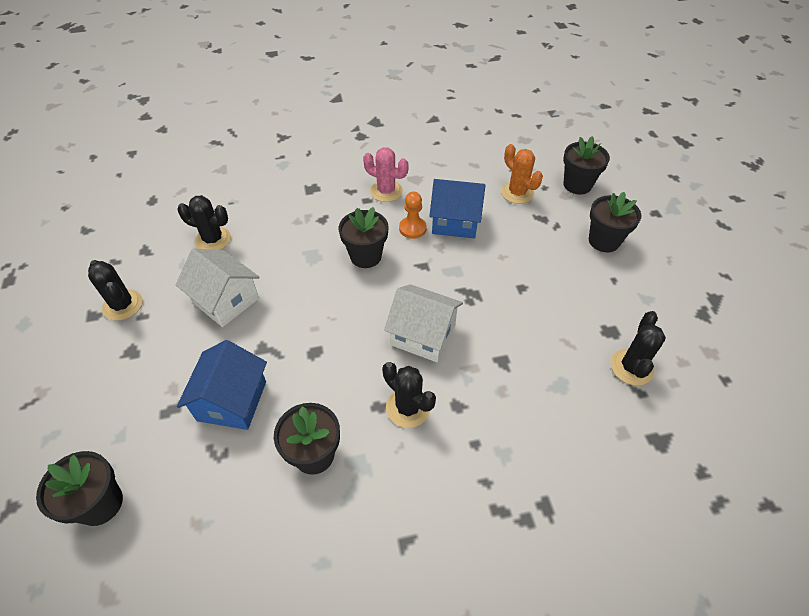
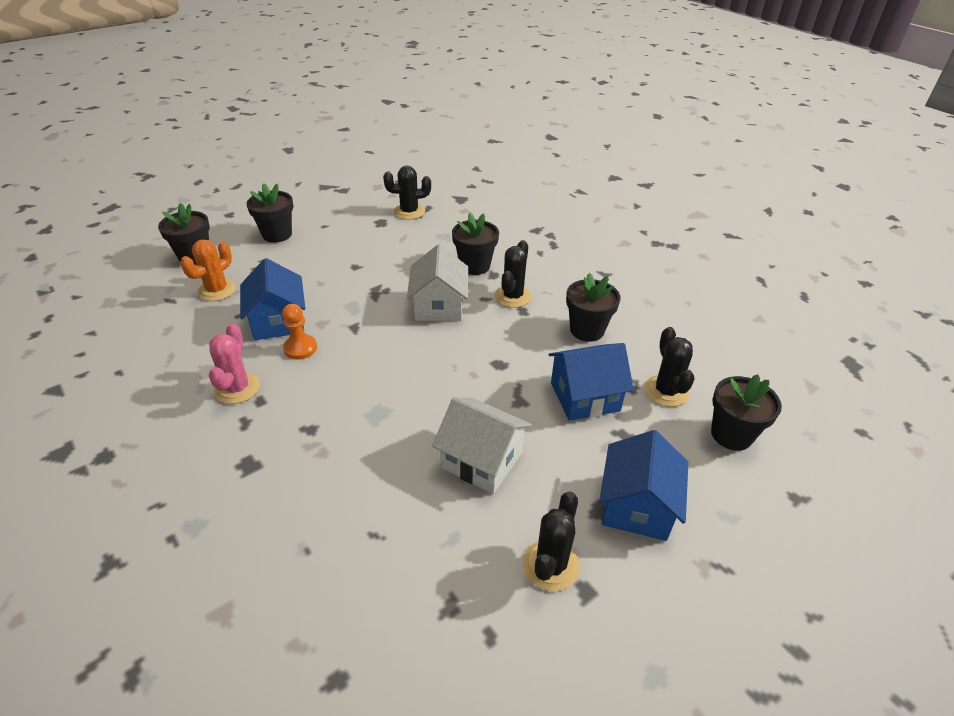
camera: 115 degrees left, 10 degrees down
(112, 377) = (636, 506): none -> blue house
(213, 239) = (392, 529): black cactus -> black cactus (666, 391)
(226, 300) = (481, 460): white house -> white house turned 75 degrees counterclockwise
(365, 256) = (359, 370): black flower pot -> black flower pot (475, 266)

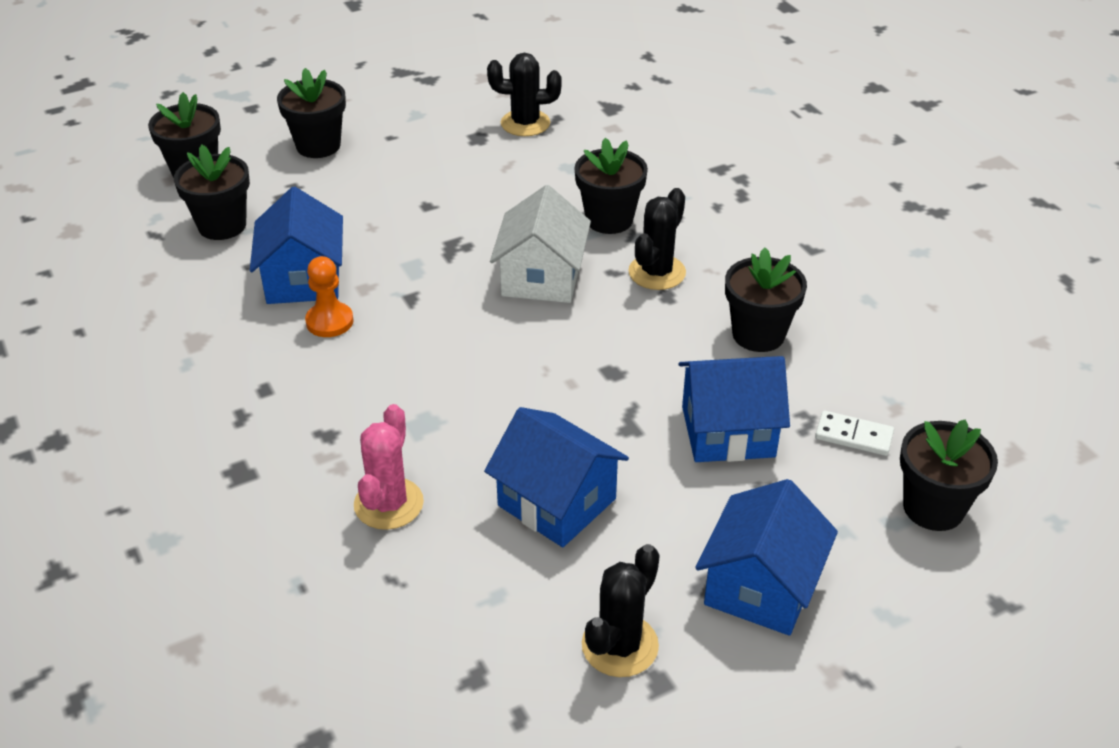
camera: 10 degrees right, 0 degrees up
(217, 290) = (222, 225): orange cactus -> black flower pot
(237, 388) = (236, 369): pink cactus -> pink cactus (388, 504)
(481, 460) = (556, 502): white house -> blue house
(666, 391) = (853, 436): black cactus -> white domino

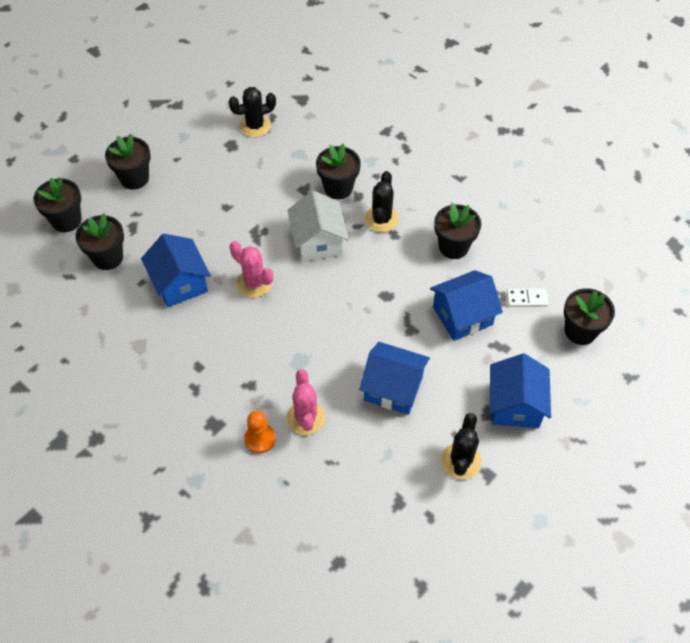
camera: 20 degrees left, 15 degrees up
(329, 321) = (211, 309): orange pawn -> orange pawn (260, 439)
(413, 306) = (254, 283): none -> pink cactus

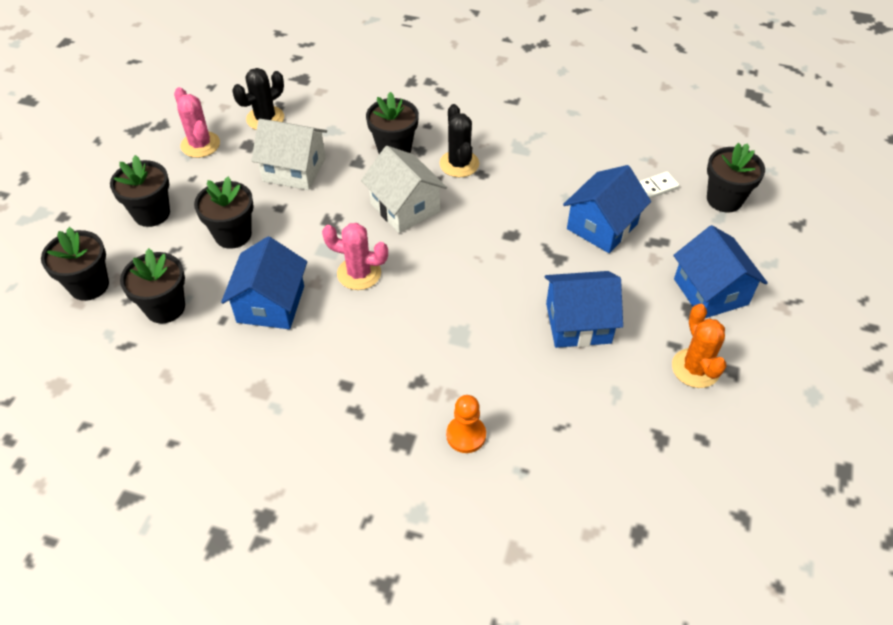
camera: 25 degrees left, 5 degrees down
(180, 283) = (271, 304): blue house -> blue house turned 60 degrees clockwise
(253, 178) = (294, 169): none -> white house
(306, 418) = (503, 391): pink cactus -> pink cactus (200, 145)
(453, 247) = (550, 165): black flower pot -> black flower pot (233, 234)
(461, 461) = (695, 368): black cactus -> orange cactus

